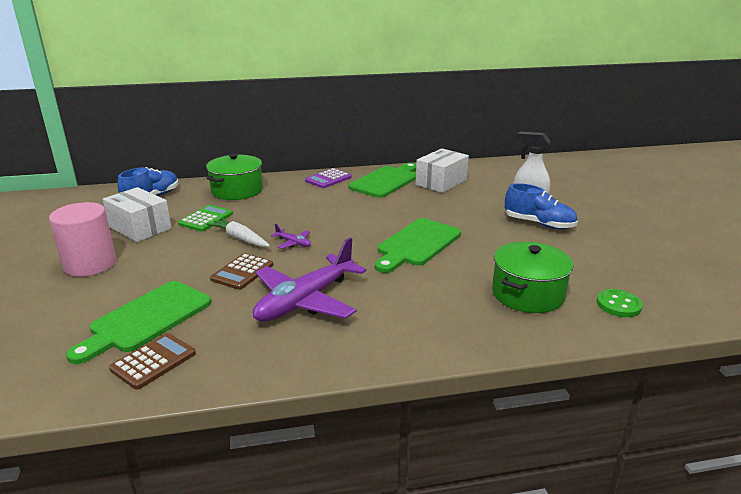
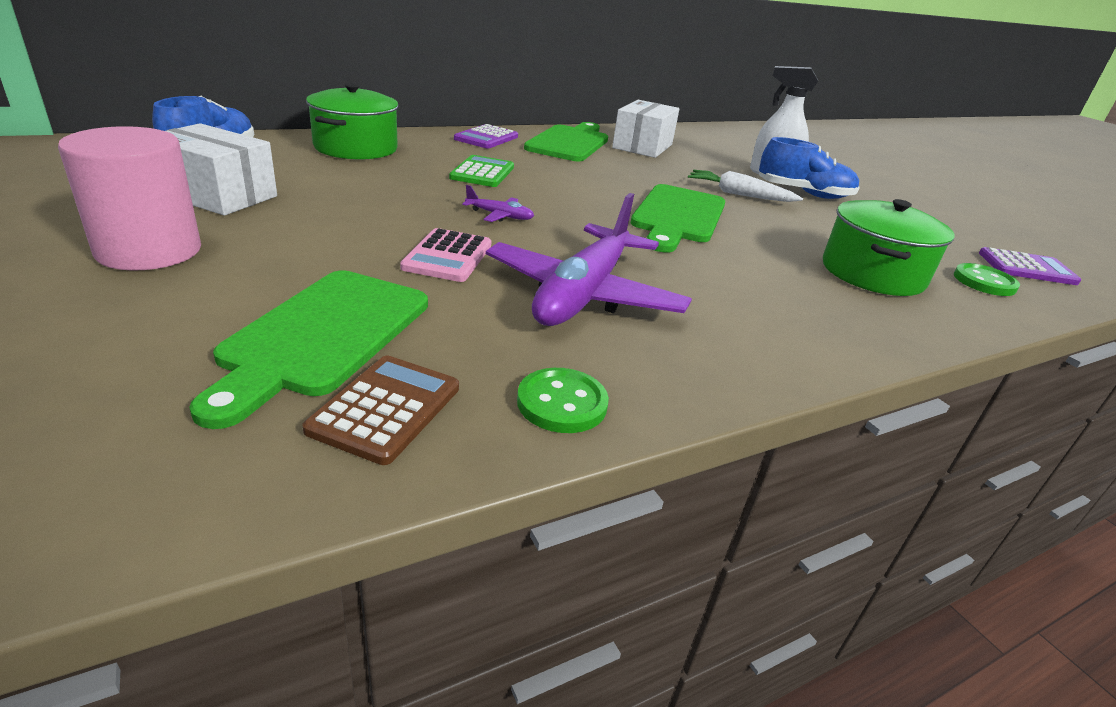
camera: 20 degrees left, 5 degrees up
(206, 219) = (330, 183): green calculator -> green calculator (482, 173)
(240, 238) = (408, 210): white carrot -> white carrot (739, 194)
(242, 272) = (448, 256): brown calculator -> pink calculator
(243, 367) = (562, 403): none -> green button
(674, 294) = (1026, 268): none -> purple calculator

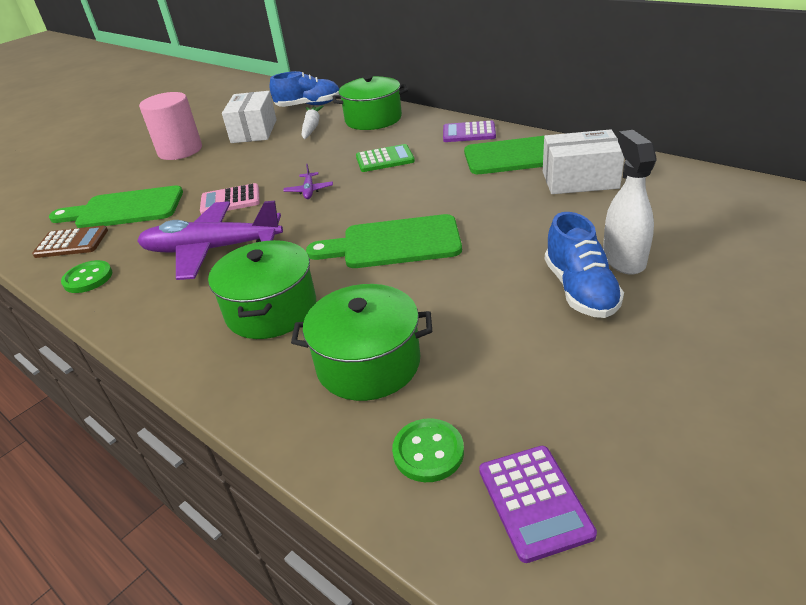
camera: 75 degrees right, 5 degrees up
(739, 194) = (505, 256): white carrot -> white carrot (312, 127)
(761, 291) = (271, 310): none -> green pot

